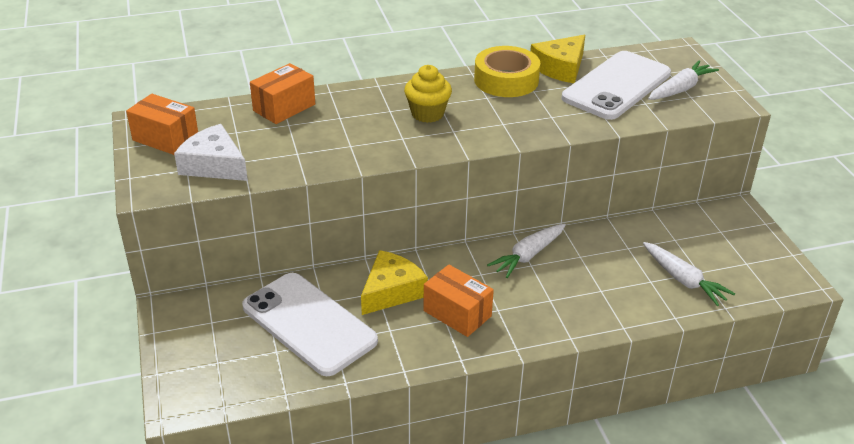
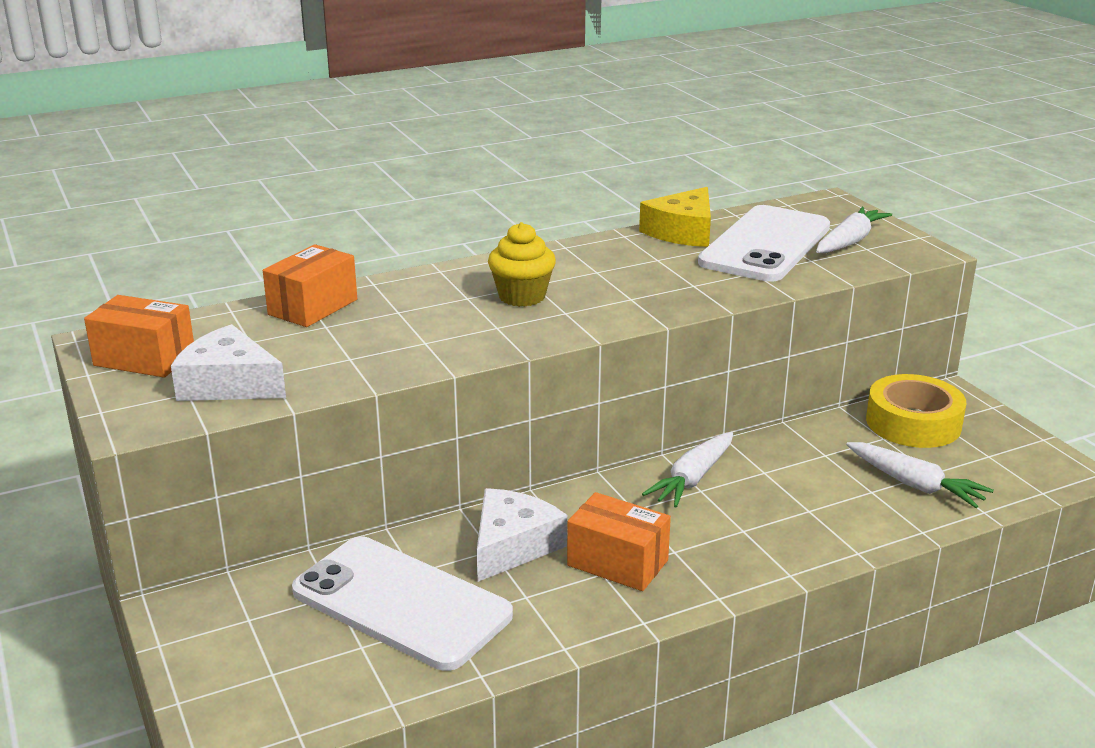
camera: 10 degrees left, 10 degrees down
(391, 291) = (512, 545): yellow cheese -> white cheese
(506, 80) = (615, 251): yellow tape -> yellow tape (913, 423)

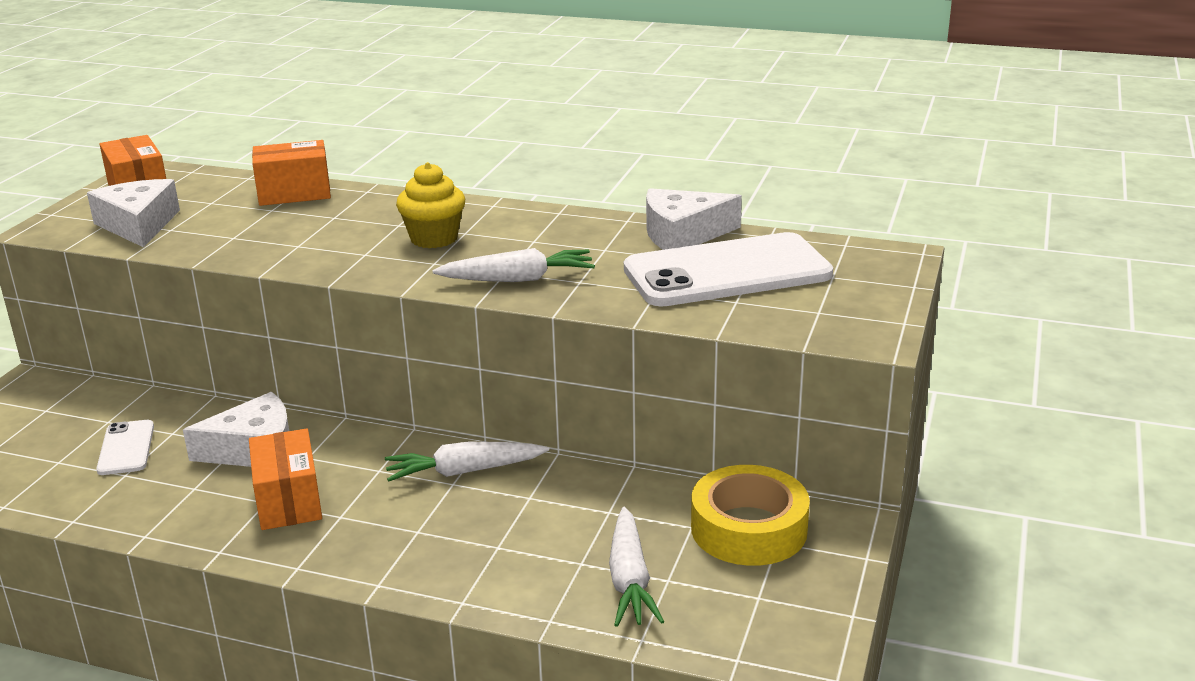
camera: 45 degrees right, 0 degrees up
(401, 603) = (126, 448): white phone -> white phone, size x0.46
(683, 232) = (683, 234): yellow cheese -> white cheese
(849, 241) = (817, 299): white carrot -> white carrot (518, 279)

